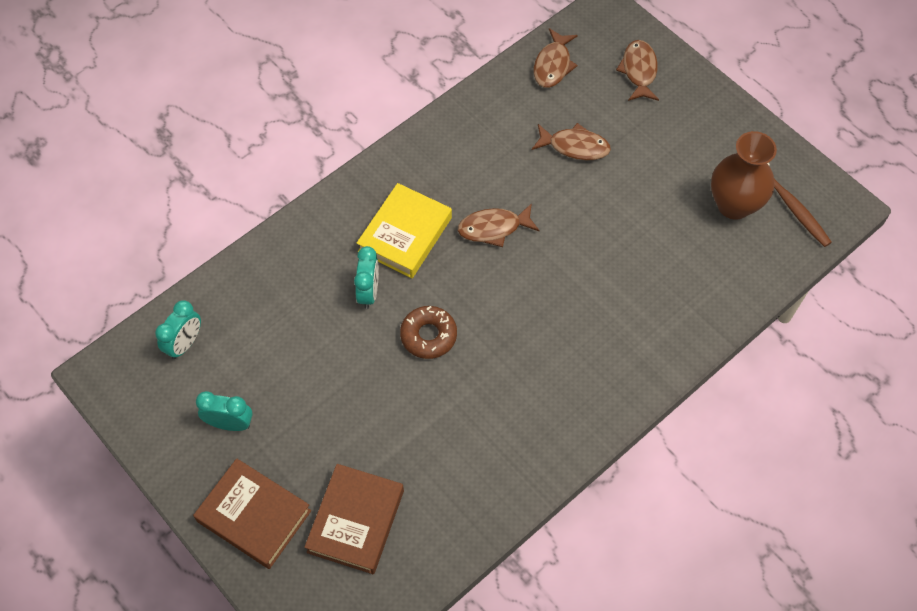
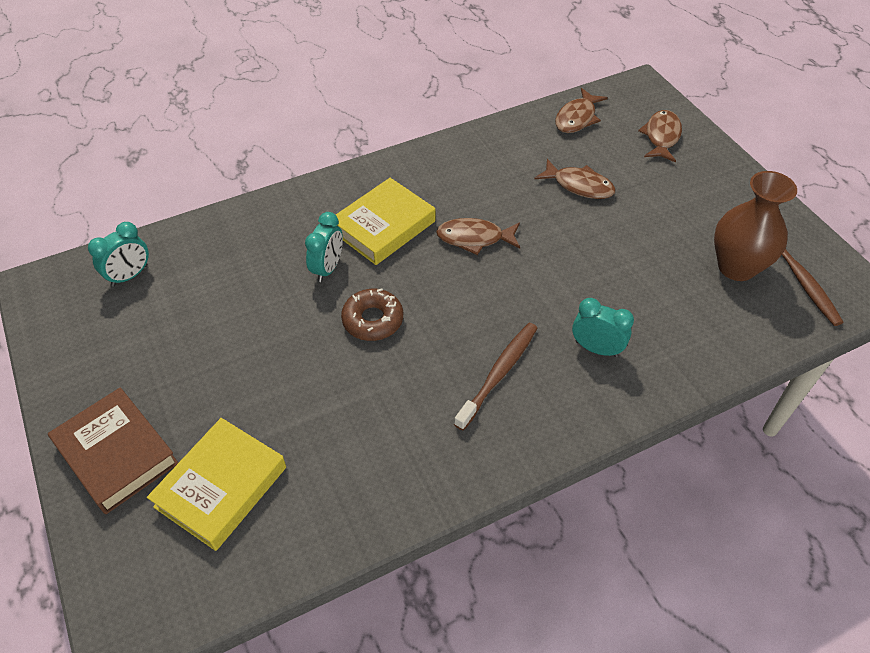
camera: 15 degrees right, 10 degrees down
(230, 424) = (137, 357): turquoise clock -> turquoise clock (596, 348)
(355, 521) = (221, 487): brown book -> yellow book
(554, 361) = (499, 374): none -> brown toothbrush

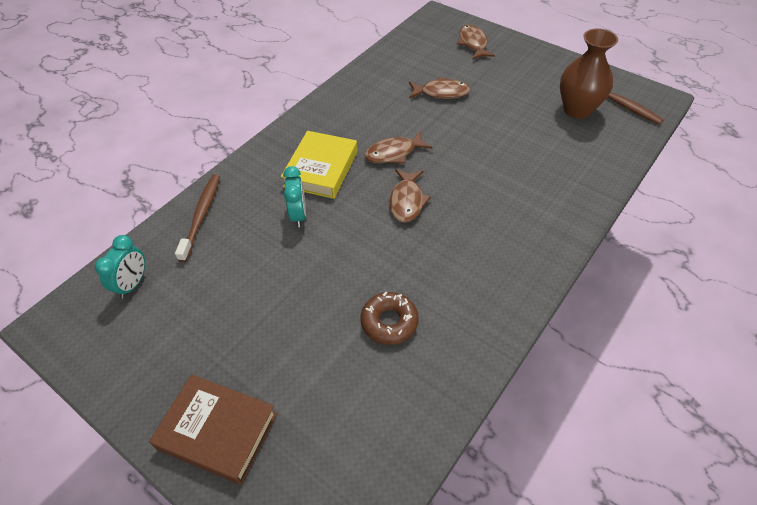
camera: 25 degrees left, 0 degrees up
(221, 487) = (325, 415): yellow book -> none
(373, 320) = (359, 239): brown donut -> brown donut (389, 322)
(499, 374) = (475, 239): brown toothbrush -> brown toothbrush (201, 215)
(577, 118) = (409, 49): brown fish -> brown fish (407, 201)
(596, 348) = (528, 196): turquoise clock -> none

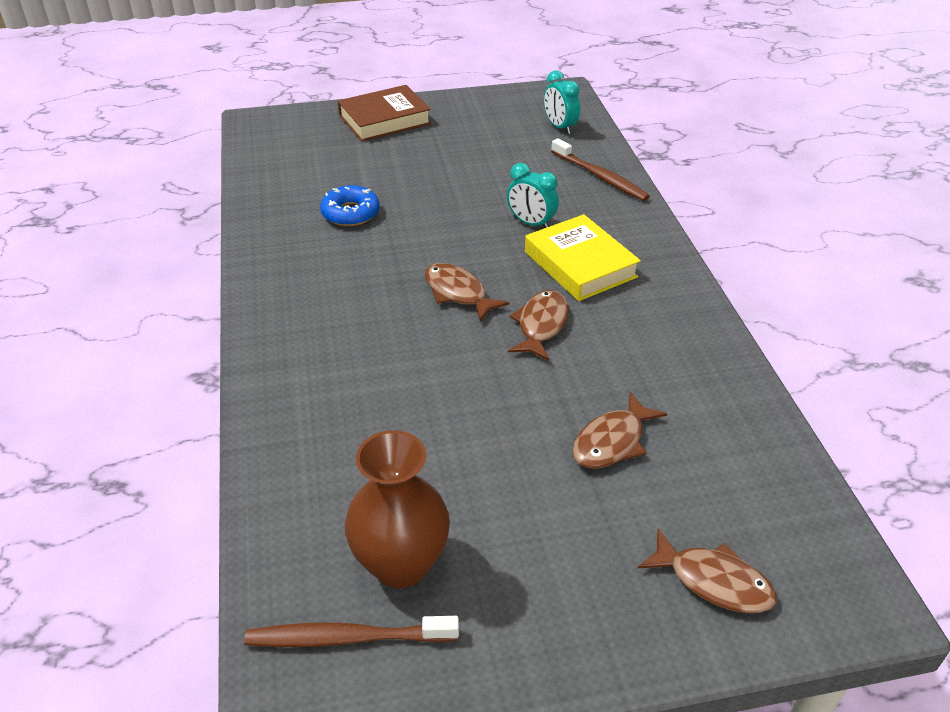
camera: 130 degrees right, 10 degrees down
(389, 322) = (350, 213): brown donut -> blue donut

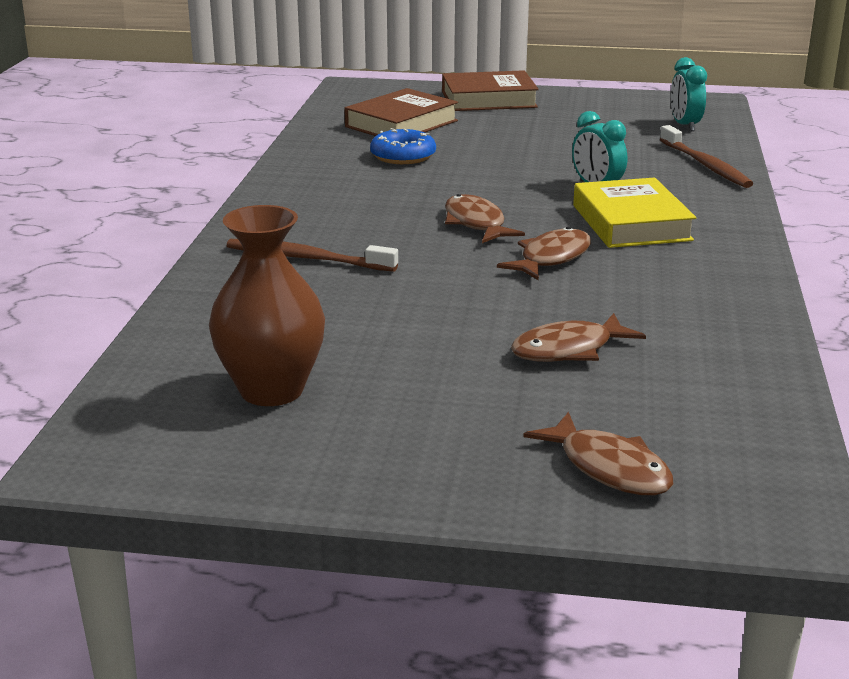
camera: 20 degrees right, 15 degrees down
(326, 167) = (401, 124): none -> brown book
(347, 638) = (180, 426): brown toothbrush -> brown toothbrush (307, 258)

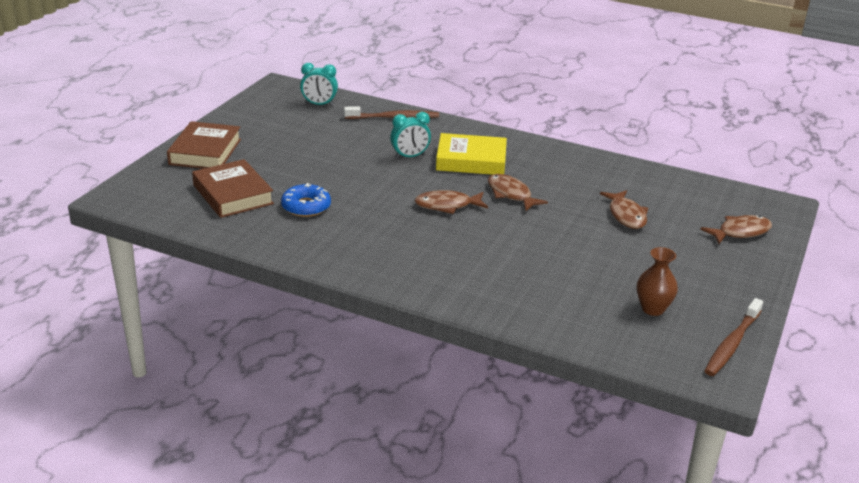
camera: 75 degrees left, 5 degrees up
(271, 390) = (652, 309): brown vase -> brown vase, size x0.63
(307, 258) = (476, 272): brown toothbrush -> brown toothbrush (732, 344)

